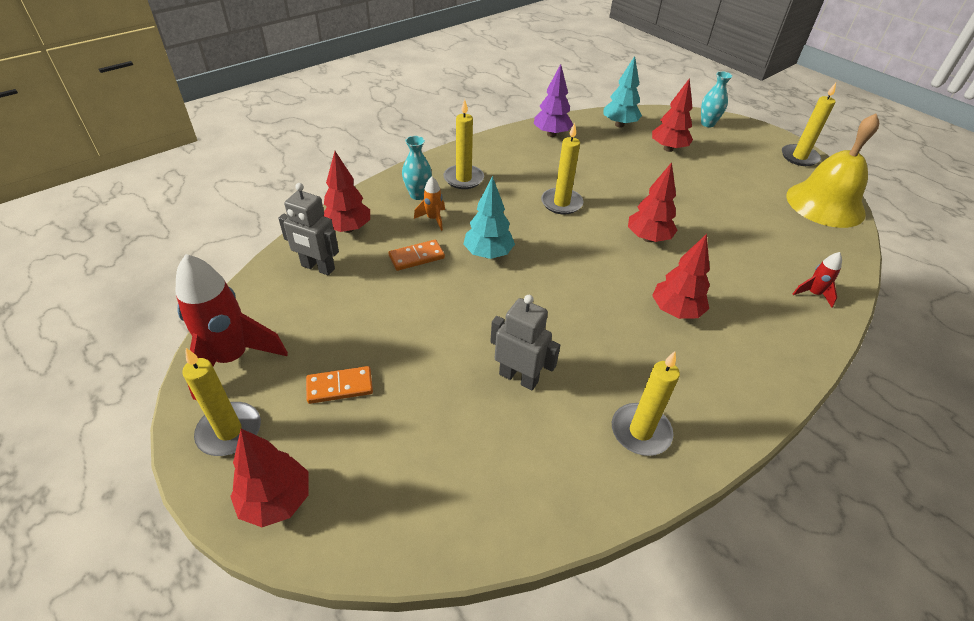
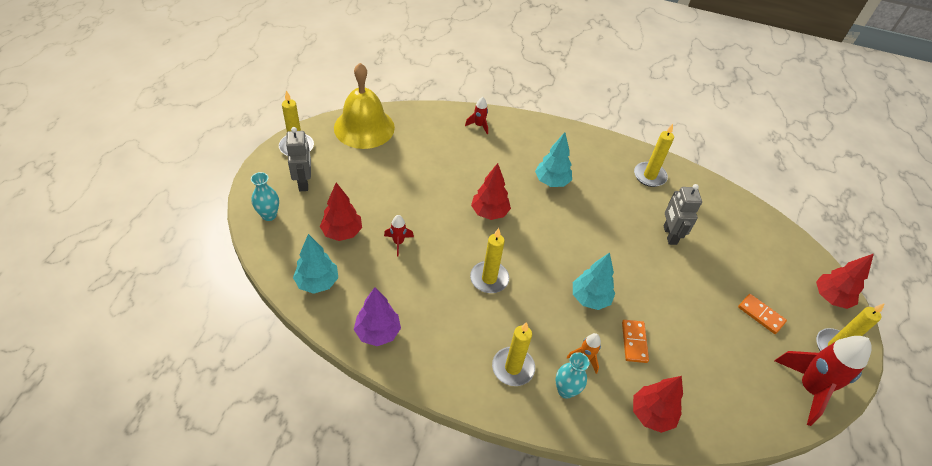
camera: 125 degrees left, 5 degrees up
(317, 268) = (705, 402): grey robot -> grey robot (304, 182)
(416, 257) = (634, 342): orange domino -> orange domino turned 60 degrees clockwise
(639, 171) = (398, 242): none -> red rocket
(675, 311) = (551, 182): red tree -> turquoise tree

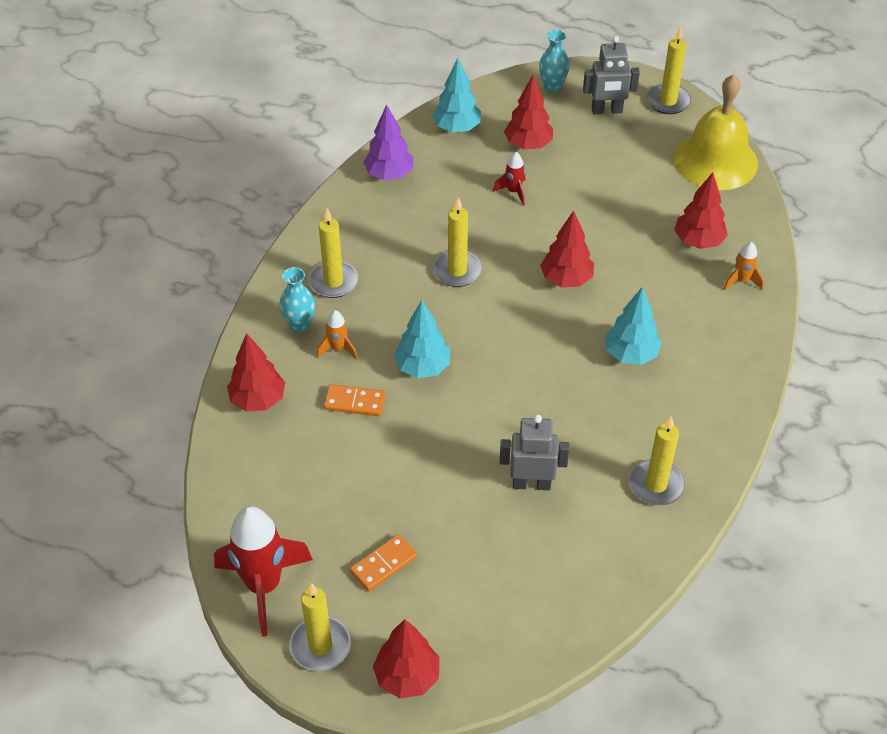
camera: 100 degrees right, 0 degrees up
(445, 142) = (698, 241): none -> red tree
(479, 125) = (741, 281): red rocket -> orange rocket

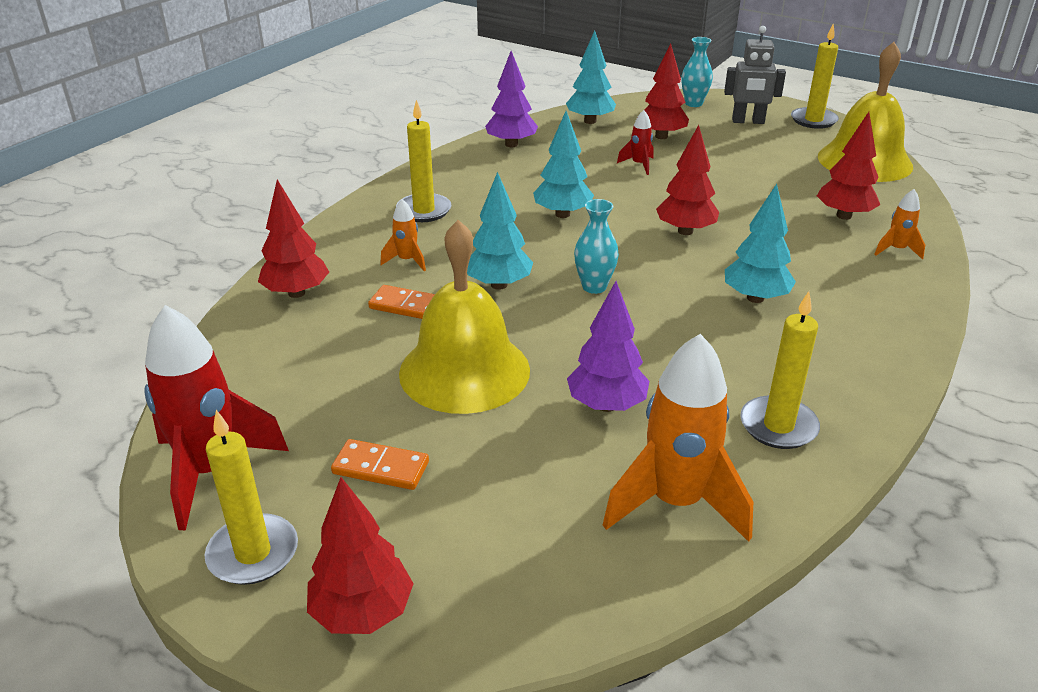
camera: 10 degrees right, 15 degrees down
(299, 325) = (372, 238): turquoise vase -> turquoise vase (594, 287)
(383, 564) = (381, 467): orange domino -> orange domino turned 45 degrees clockwise
(419, 465) = (464, 371): none -> yellow bell
(457, 271) = (562, 214): yellow candle -> turquoise tree
(531, 483) = (606, 405): grey robot -> purple tree
(591, 562) = (675, 503): none -> orange rocket

